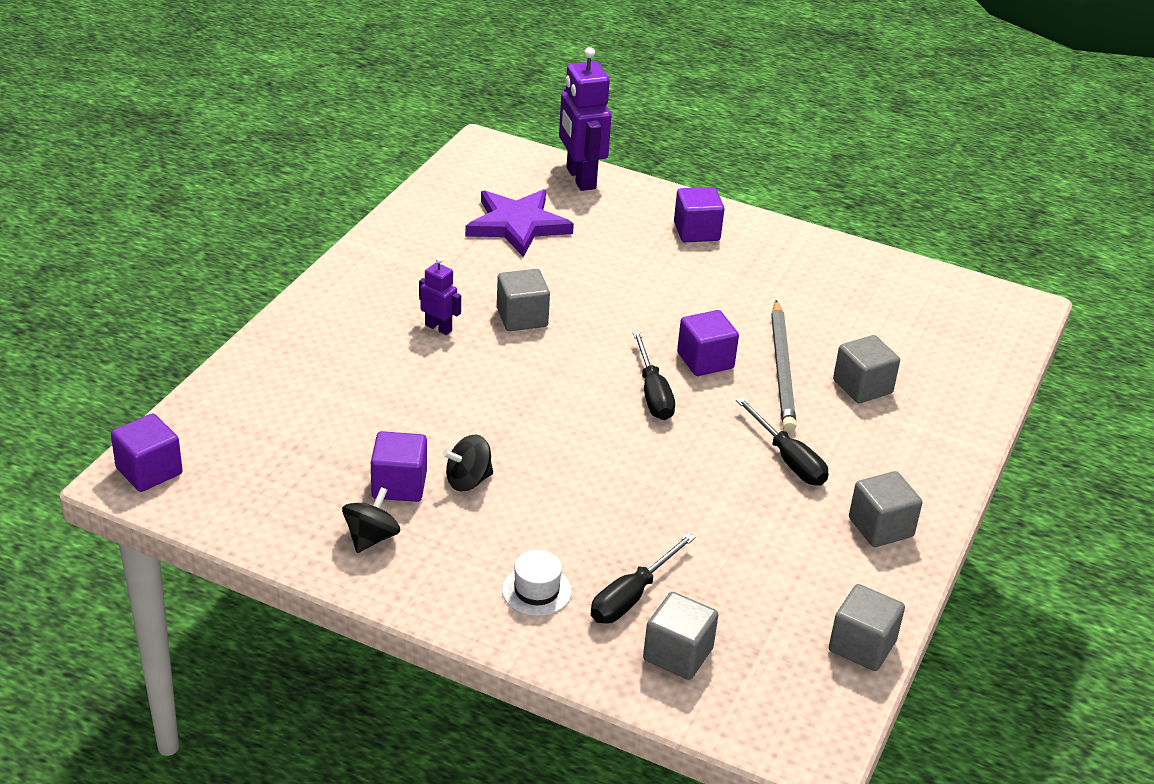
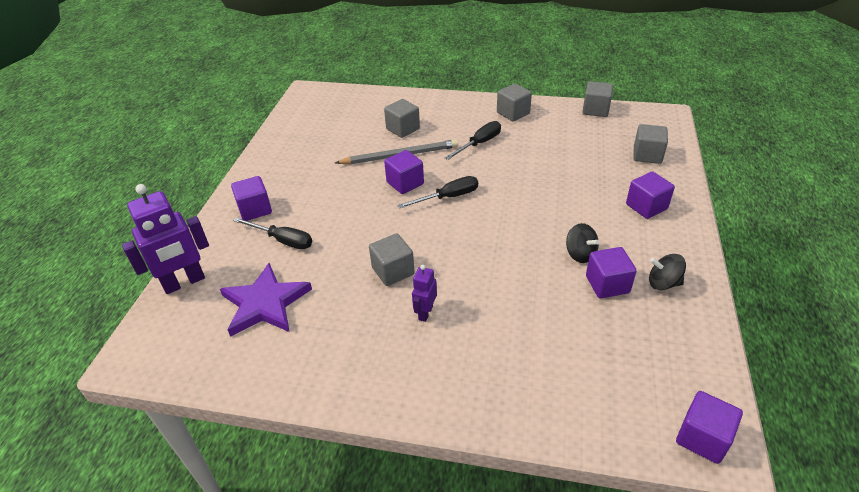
camera: 100 degrees left, 5 degrees up
(536, 590) = (646, 206): white hat -> purple cube
(631, 596) = (621, 175): black screwdriver -> black screwdriver (282, 240)

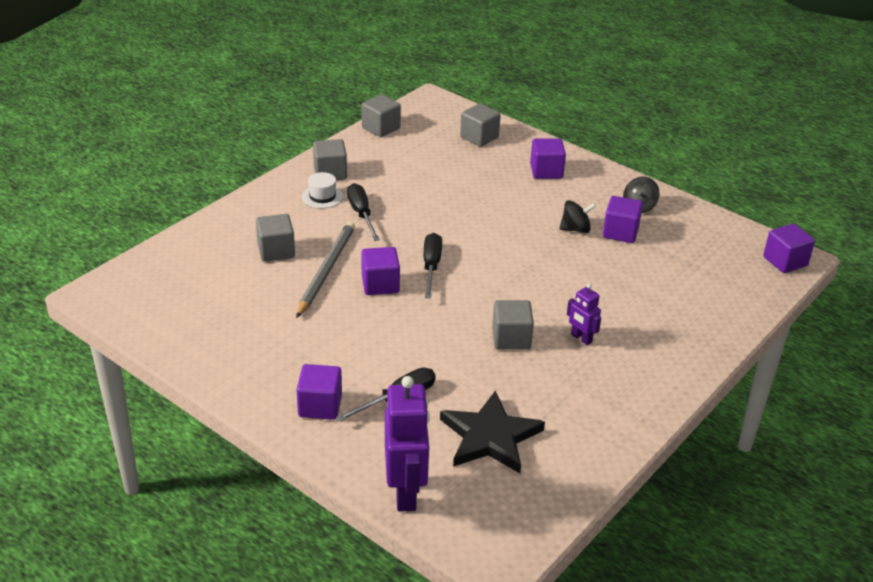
camera: 65 degrees left, 5 degrees down
(265, 303) = (490, 437): purple star -> black star
(482, 121) = (322, 196): none -> white hat

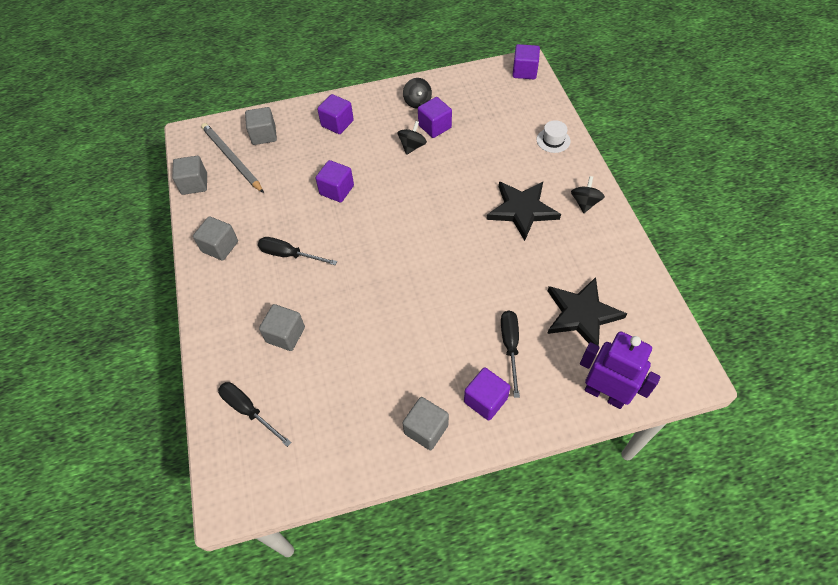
camera: 50 degrees left, 20 degrees up
(322, 196) = (245, 268): white hat -> white hat (553, 140)
(326, 270) = (337, 314): grey pencil -> grey pencil (232, 159)
(380, 284) = (381, 289): purple cube -> purple cube (337, 190)
(431, 266) = (385, 247): black screwdriver -> black screwdriver (249, 410)
(511, 338) = (495, 247): grey cube -> grey cube (426, 429)
(581, 338) = (522, 210): purple robot -> black star
(647, 382) = (585, 203): none -> black spinning top

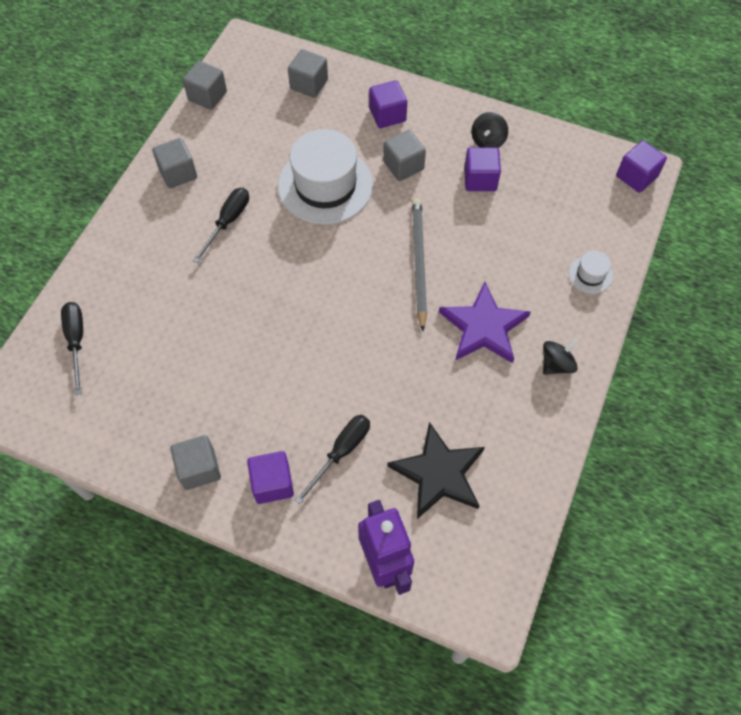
camera: 35 degrees right, 5 degrees up
(232, 159) = (260, 91): grey pencil -> grey pencil (418, 262)
(285, 335) = (161, 295): grey cube -> grey cube (403, 166)
(289, 255) = (228, 222): black screwdriver -> black screwdriver turned 60 degrees clockwise
(337, 190) = (325, 185): purple cube -> white hat
(412, 146) = (438, 186): black spinning top -> none
(522, 210) = (483, 327): black star -> purple star

